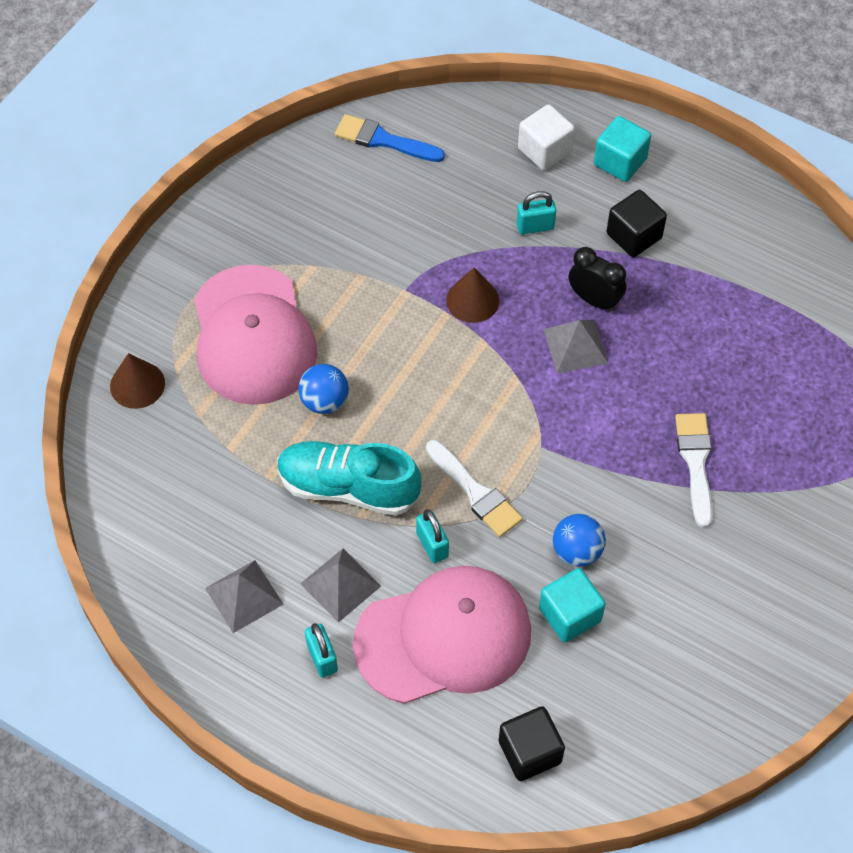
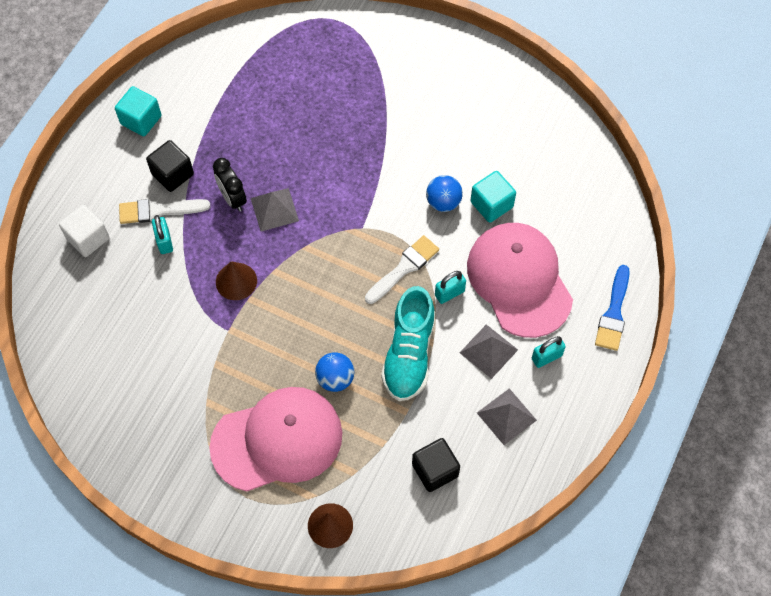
camera: 95 degrees left, 5 degrees up
(383, 140) = (74, 360): blue brush -> blue brush (613, 313)
(529, 752) = (592, 224): black cube -> black cube (435, 470)
(594, 300) = (232, 198): black clock -> black clock turned 60 degrees counterclockwise
(620, 162) = (100, 185): turquoise cube -> turquoise cube (141, 120)
(695, 462) = (366, 133): white brush -> white brush (158, 211)

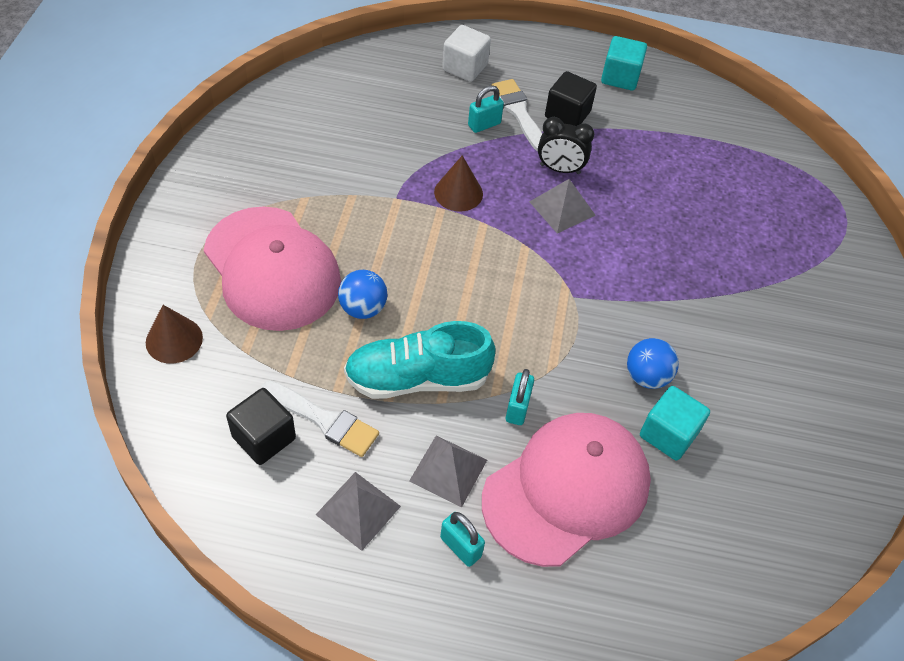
camera: 70 degrees right, 10 degrees down
(232, 198) = (560, 169): black clock -> black clock turned 120 degrees counterclockwise
(404, 268) = (535, 350): white brush -> white brush (324, 420)
(449, 293) = (517, 408): turquoise padlock -> turquoise padlock turned 60 degrees clockwise
(613, 313) = (560, 631): blue brush -> none

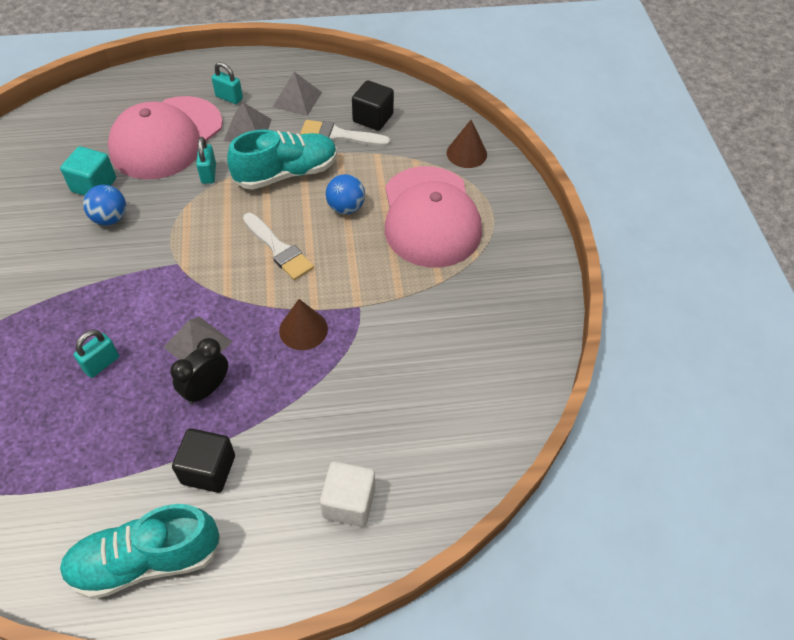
camera: 165 degrees right, 0 degrees up
(272, 268) = (430, 217): pink cap -> pink cap turned 135 degrees counterclockwise
(484, 124) = (301, 421): turquoise padlock -> turquoise padlock (101, 364)
(518, 112) = (266, 452): white brush -> white brush (279, 249)
(560, 169) = (206, 389): black clock -> black clock turned 45 degrees counterclockwise
(620, 77) = (146, 560): turquoise cube -> turquoise shoe

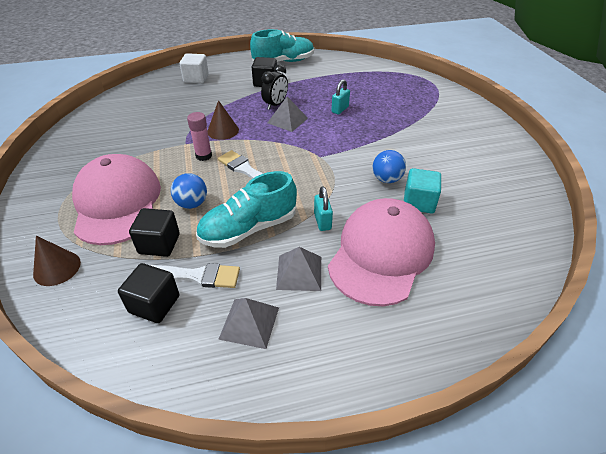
camera: 175 degrees right, 10 degrees down
(229, 97) = (335, 315): turquoise padlock -> none
(332, 280) = (204, 156): none -> pink glue stick
(376, 166) = (159, 244): none -> black cube

